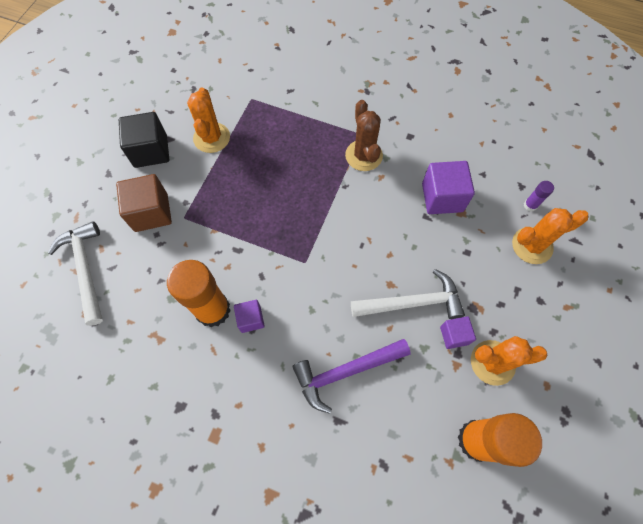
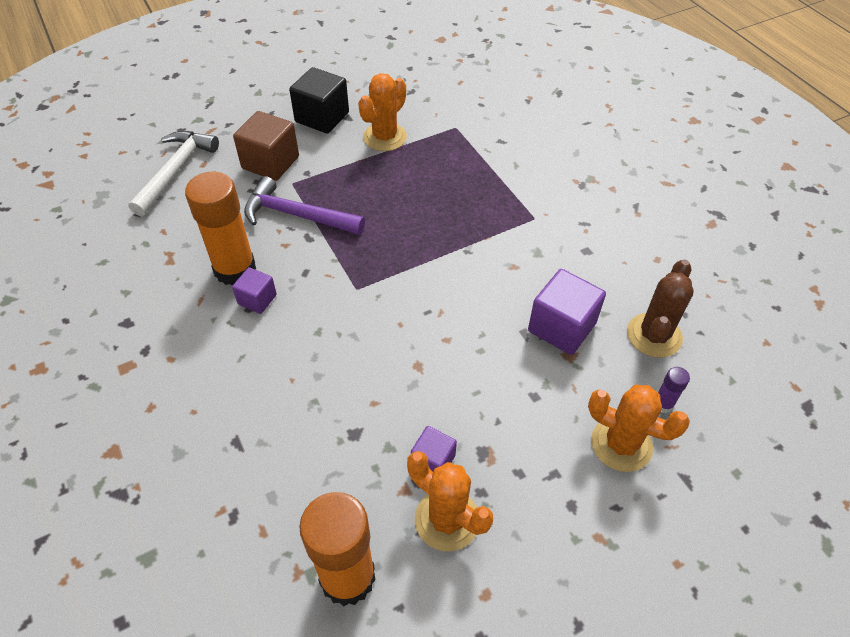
camera: 40 degrees right, 15 degrees down
(345, 372) = (290, 407): purple hammer -> purple hammer (297, 215)
(363, 155) = (516, 237): brown cactus -> brown cactus (654, 335)
(412, 302) = (422, 398): white hammer -> none

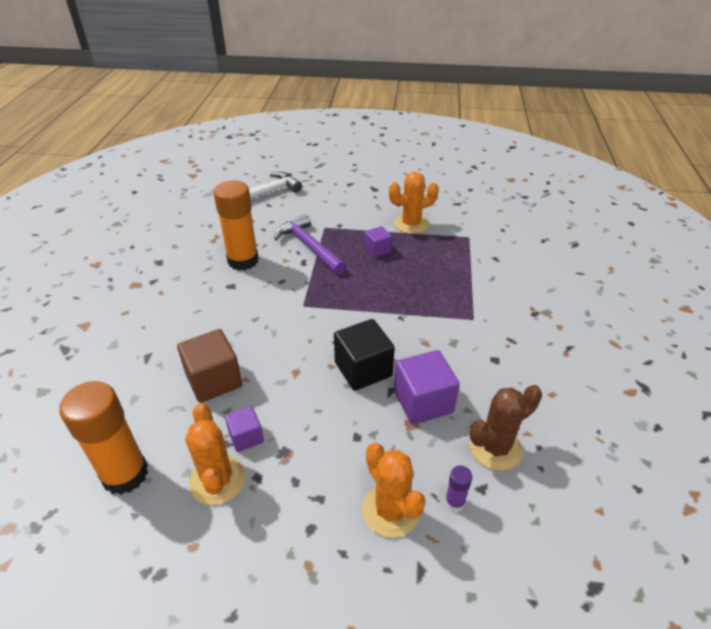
camera: 35 degrees right, 10 degrees down
(257, 299) = (238, 283): purple cube -> purple cube (377, 250)
(270, 163) = (323, 211): brown cube -> brown cube (214, 380)
(322, 117) = (380, 197): black cube -> black cube (363, 369)

